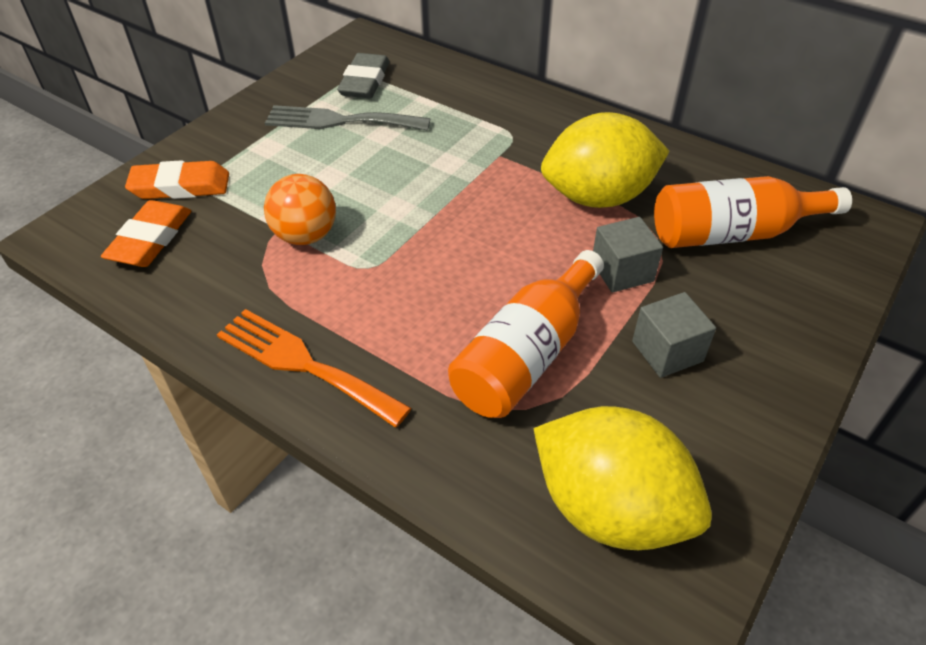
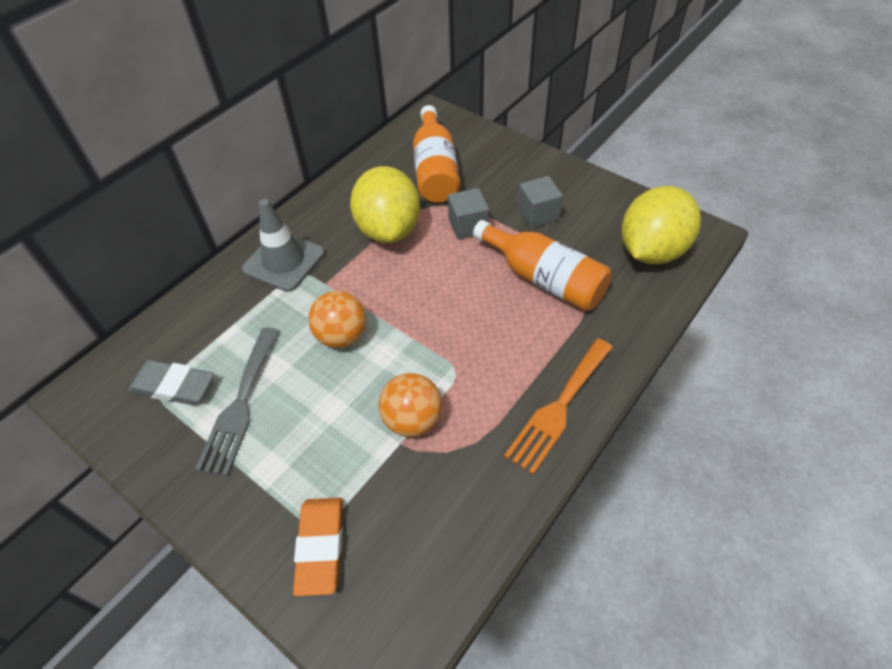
camera: 85 degrees left, 5 degrees up
(150, 239) = (403, 560): orange eraser -> none
(422, 175) = (342, 336): none -> orange ball
(530, 122) = (284, 261): none -> grey traffic cone

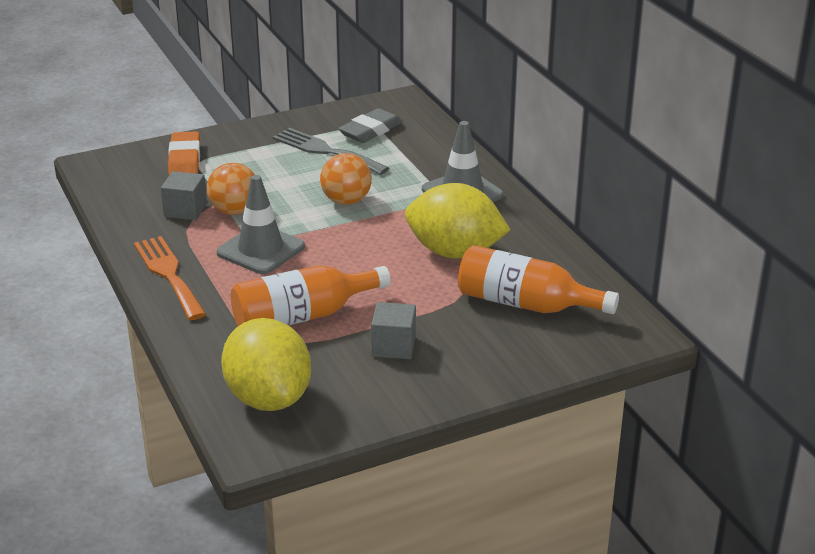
camera: 115 degrees right, 20 degrees down
(320, 547) = (185, 159): orange eraser -> orange eraser turned 60 degrees clockwise
(468, 225) = (417, 297): grey cube -> grey cube (185, 210)
(469, 358) = (261, 250): none -> grey traffic cone

